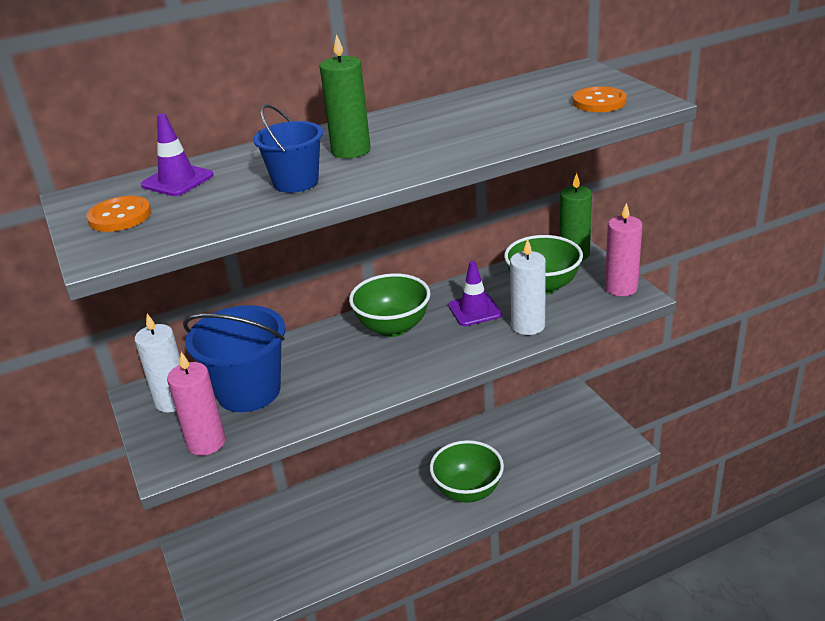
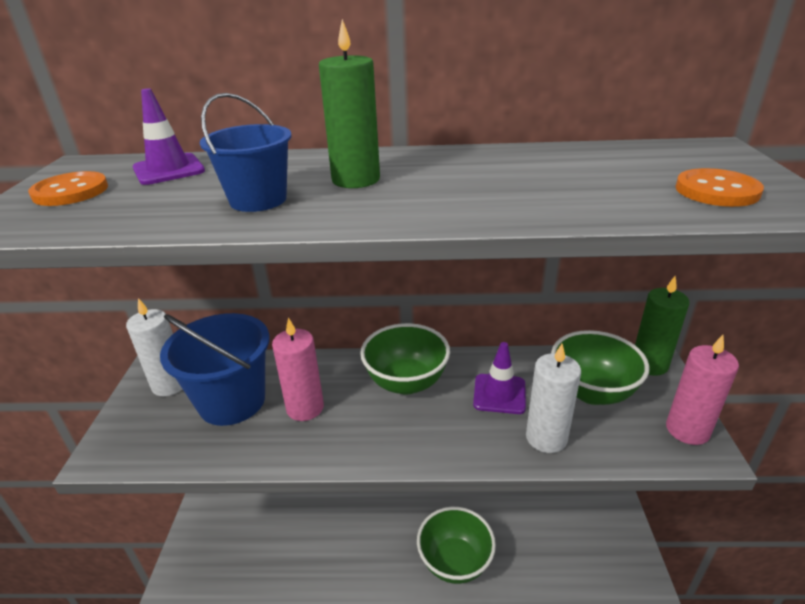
camera: 25 degrees right, 0 degrees up
(206, 443) = (152, 444): pink candle -> pink candle (305, 408)

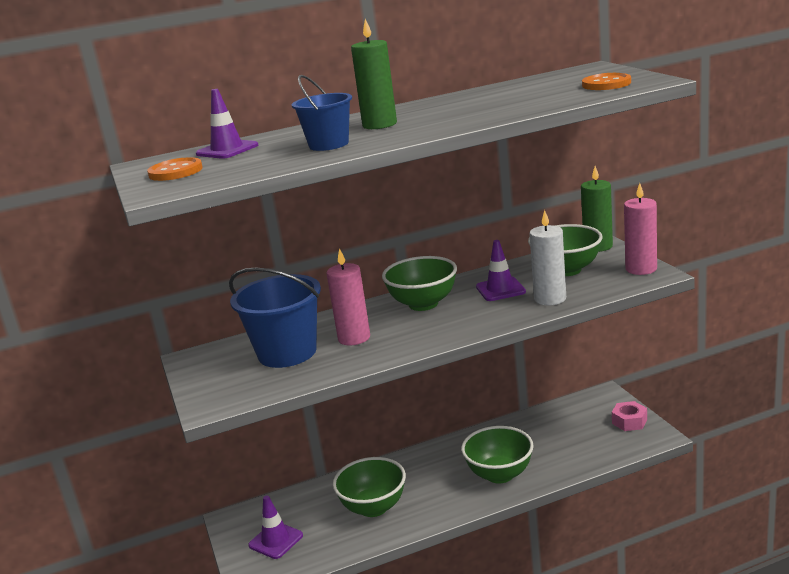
camera: 20 degrees left, 10 degrees down
(170, 384) = (218, 361): white candle -> none
(220, 545) = (276, 540): none -> purple traffic cone
(320, 546) = (374, 507): none -> green bowl
(624, 549) = (629, 421): none -> pink nut

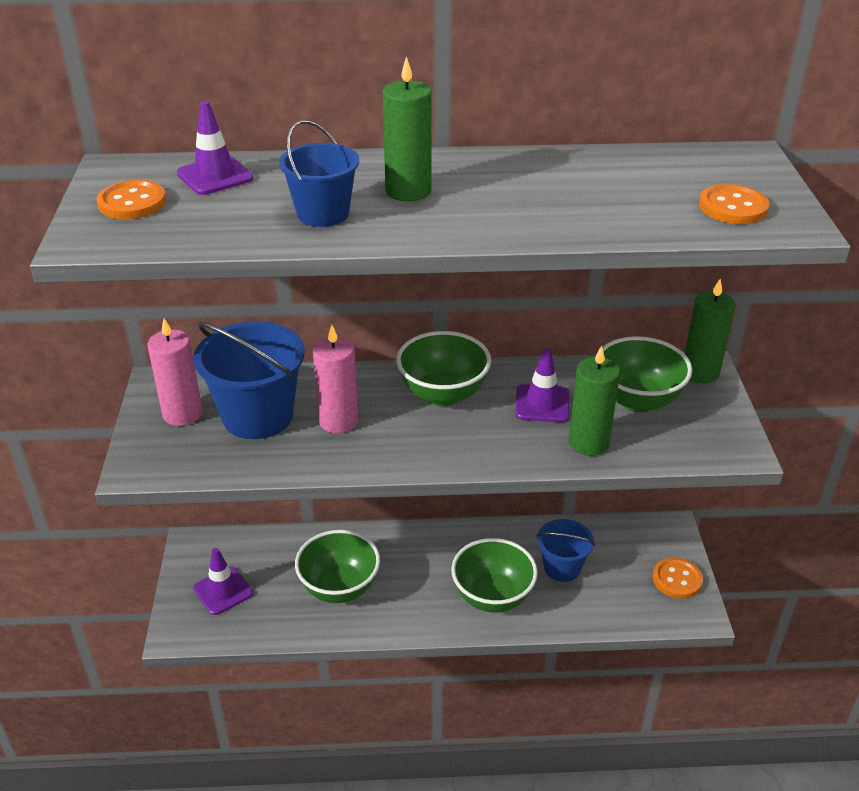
camera: 15 degrees right, 15 degrees up
(541, 441) = (562, 568): none -> blue bucket
(550, 299) = (588, 443): white candle -> green candle
(629, 421) = (677, 579): pink nut -> orange button
(641, 269) = (727, 433): pink candle -> pink candle (182, 414)

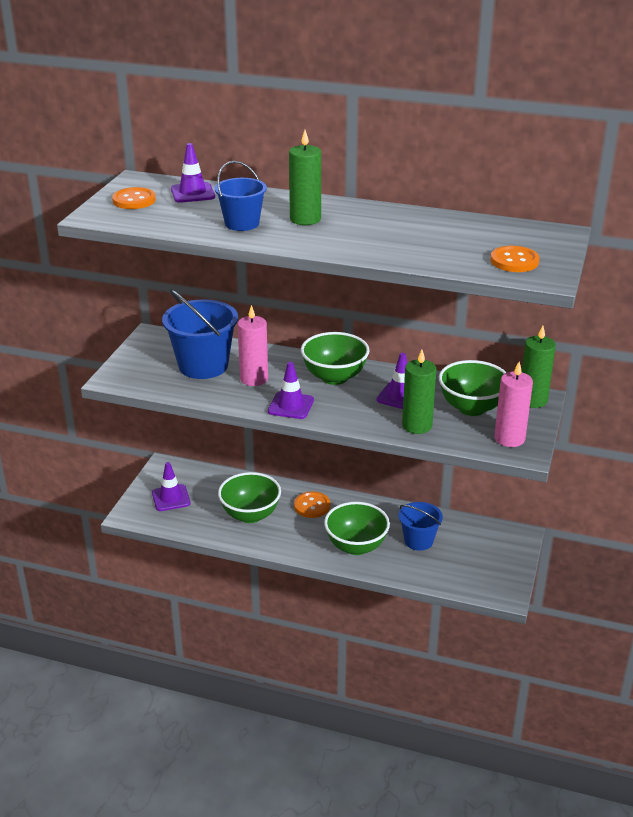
camera: 20 degrees right, 5 degrees down
(182, 414) = (156, 355): pink candle -> pink candle (509, 438)
(411, 452) = (291, 406): none -> purple traffic cone
(677, 579) = (503, 569): orange button -> orange button (312, 506)

